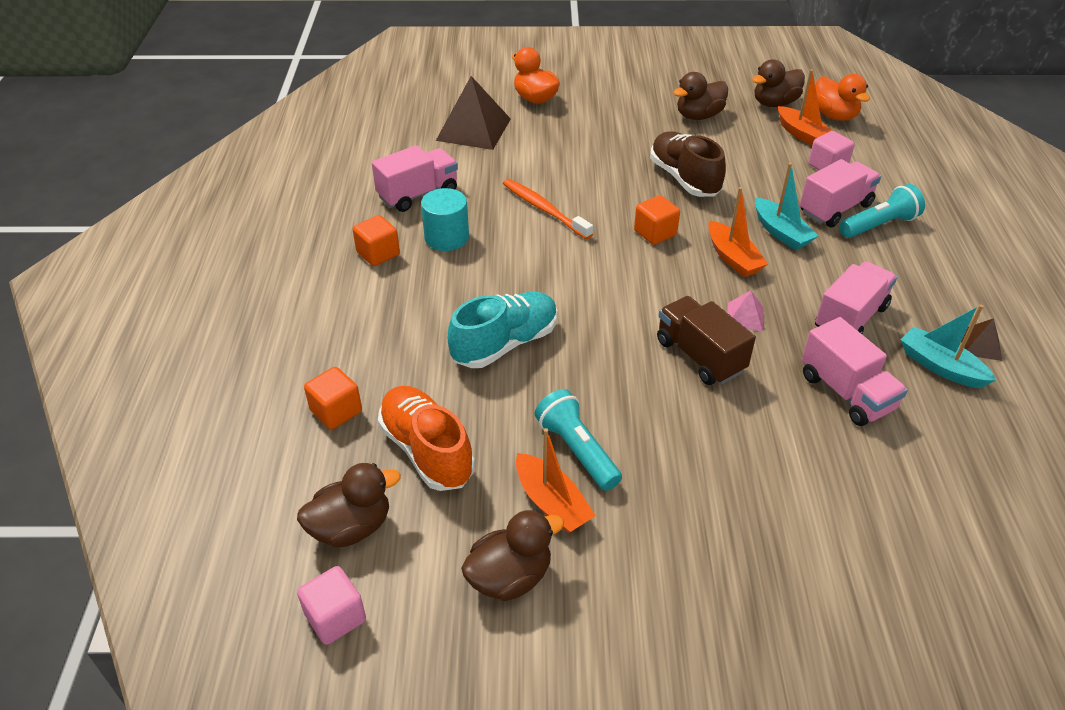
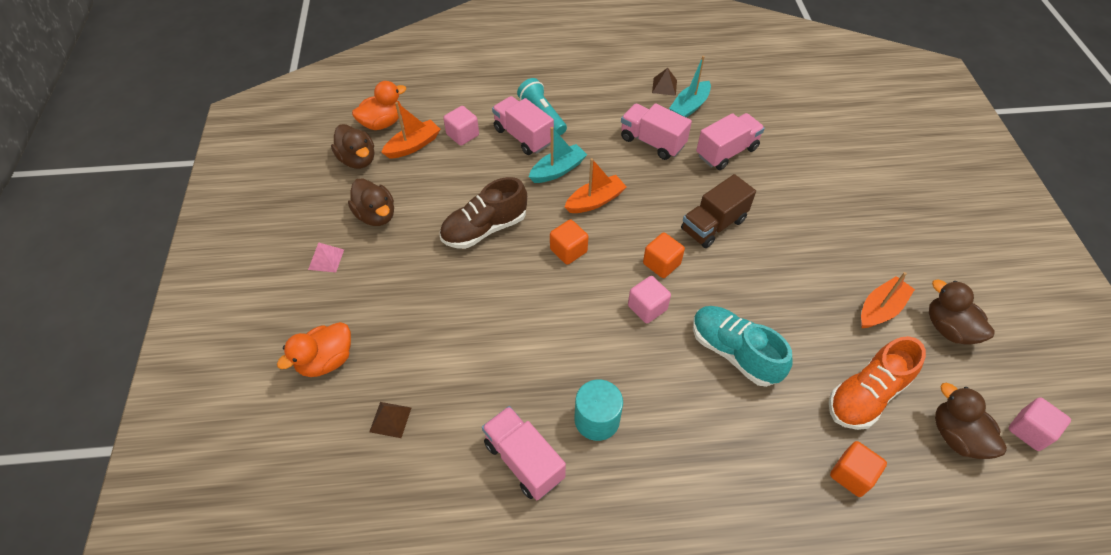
camera: 95 degrees left, 10 degrees up
(378, 254) = (632, 483): orange cube -> orange cube (661, 264)
(473, 129) = (390, 419): brown pyramid -> brown pyramid, size x0.47
(544, 209) = (541, 336): orange toothbrush -> none
(573, 283) = (647, 307): none -> pink cube
(577, 450) = (829, 296): turquoise flashlight -> none
(744, 316) = (664, 198): pink pyramid -> pink pyramid (326, 259)

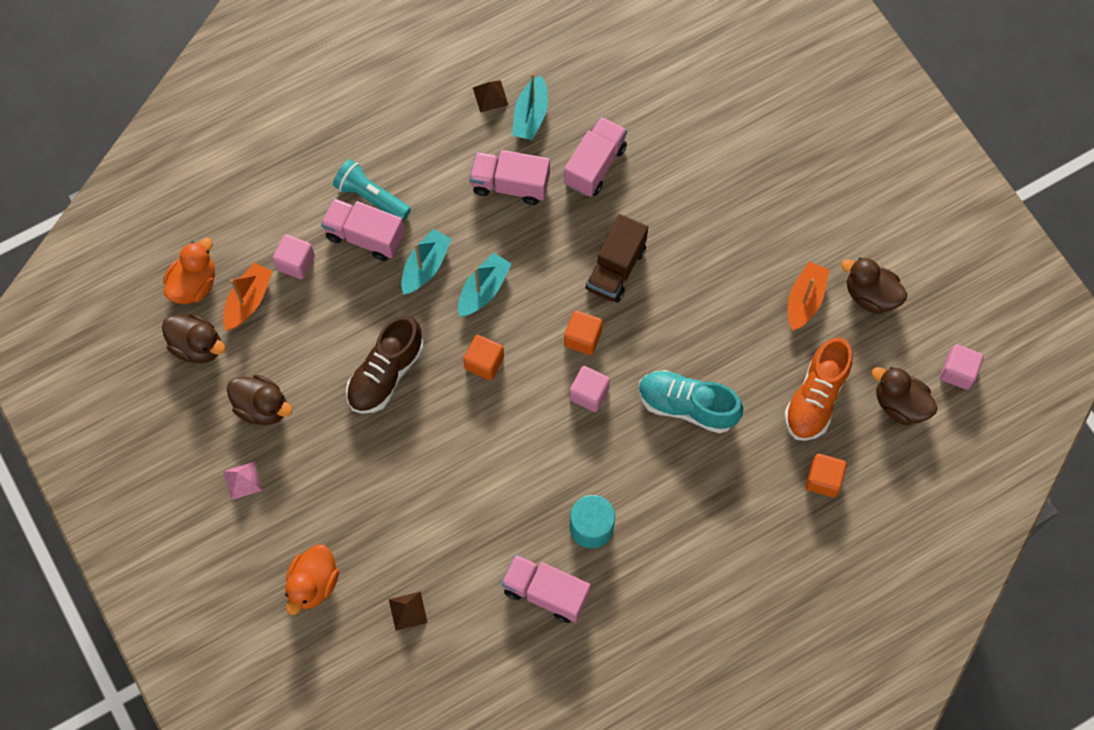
camera: 25 degrees left, 15 degrees up
(595, 201) = (483, 290): orange boat -> turquoise boat

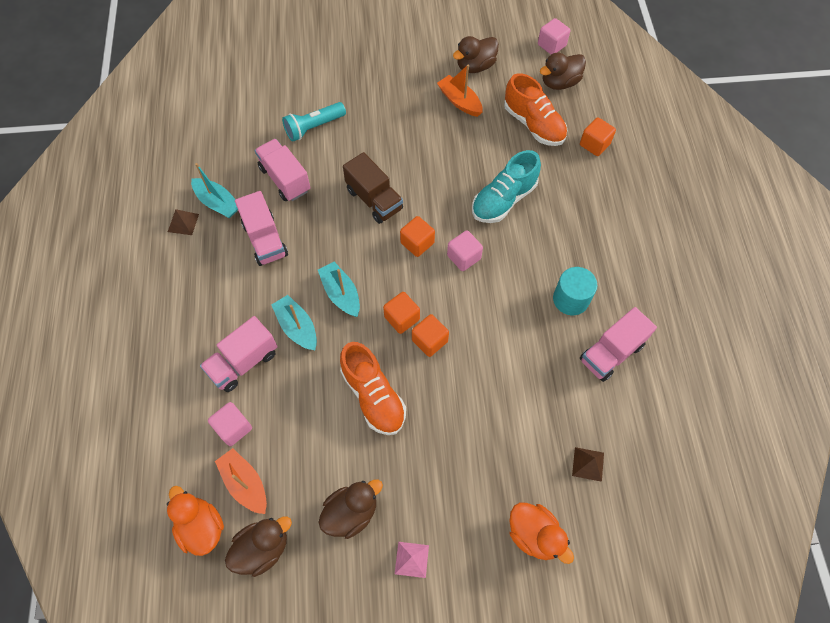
camera: 65 degrees left, 5 degrees down
(371, 197) = (212, 343): turquoise flashlight -> turquoise flashlight (313, 127)
(386, 374) = (373, 396): brown shoe -> orange shoe
(471, 401) = (429, 341): none -> orange cube
(510, 185) = (265, 240): pink truck -> pink truck turned 60 degrees counterclockwise

